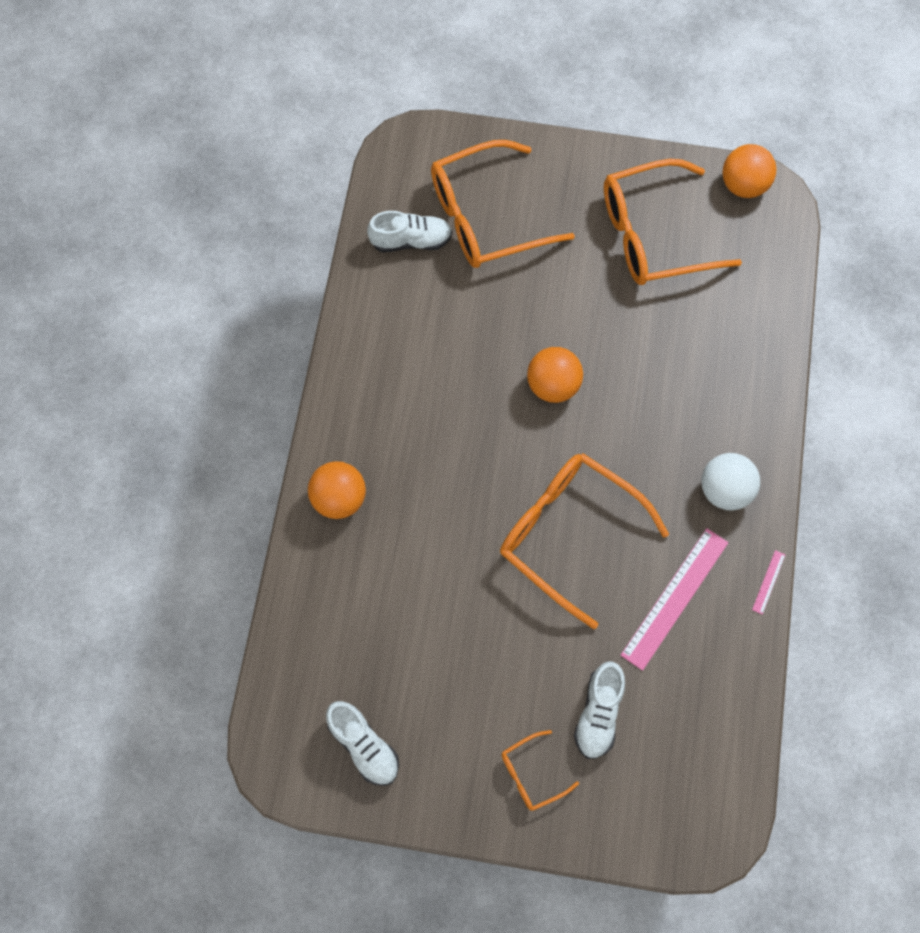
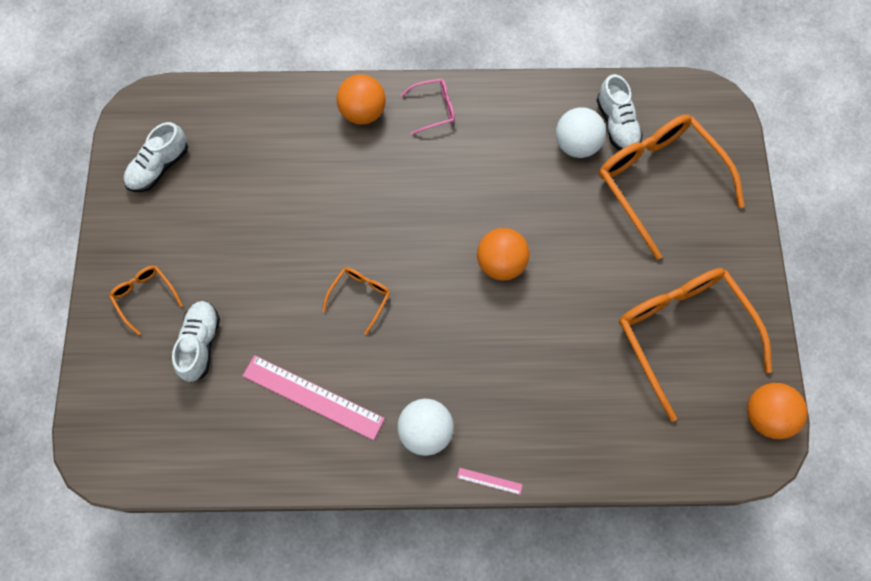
camera: 80 degrees right, 0 degrees up
(351, 420) = (434, 109): none -> pink glasses
(427, 284) = (576, 145): none -> white ball
(568, 533) = (360, 296): orange glasses -> orange glasses, size x0.45
(598, 714) = (200, 344): white shoe -> white shoe turned 90 degrees clockwise
(768, 582) = (340, 483): pink ruler -> pink ruler (489, 481)

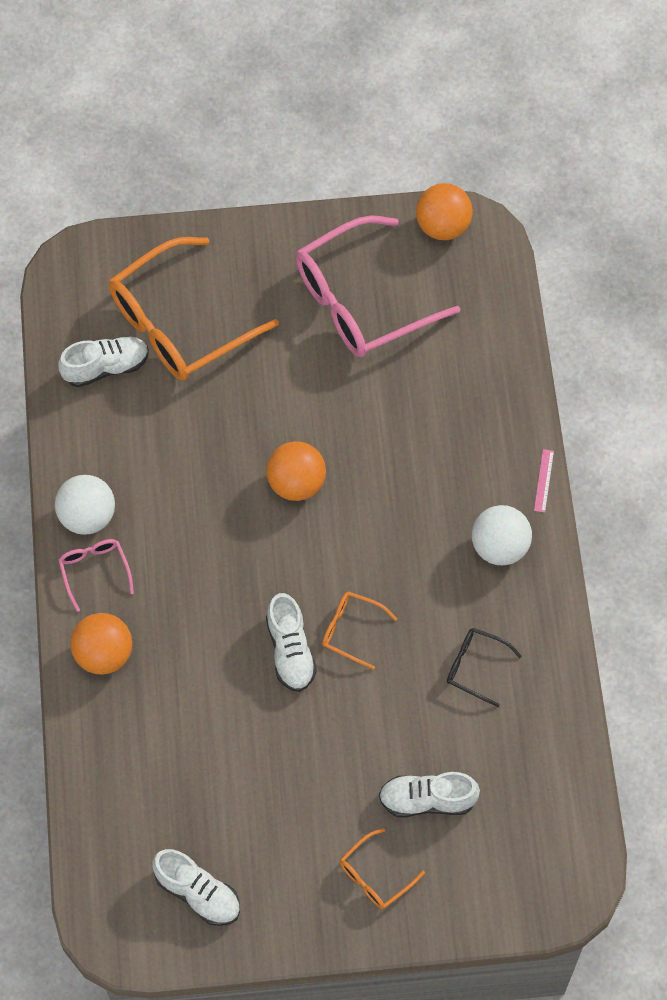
camera: 95 degrees left, 5 degrees down
(313, 397) = (475, 667): pink ruler -> black glasses
(348, 247) = (290, 651): none -> white shoe
(576, 145) = (136, 410): white ball -> white ball (87, 516)
(682, 333) = (361, 301): orange glasses -> pink glasses

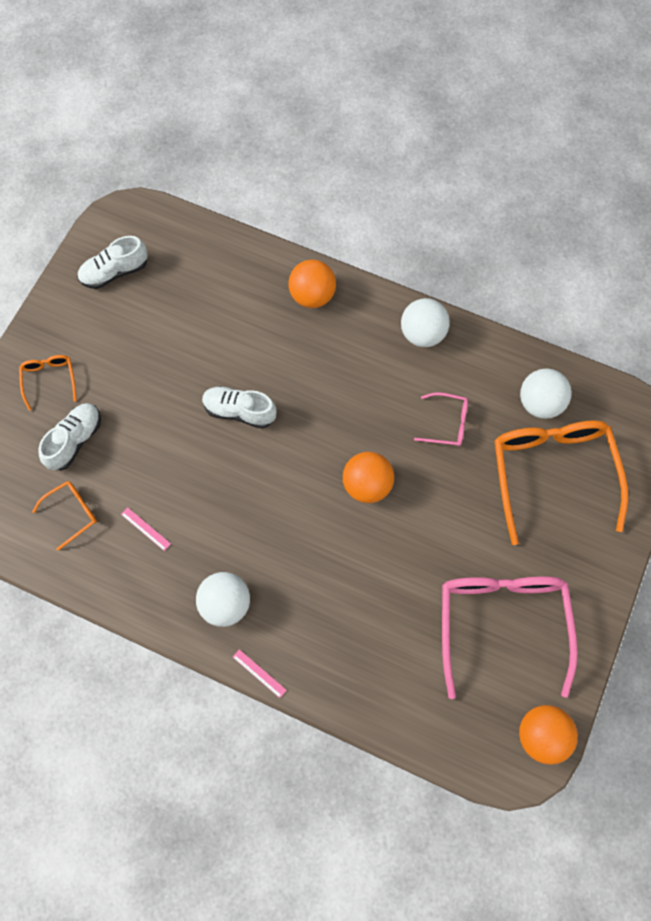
camera: 120 degrees right, 5 degrees up
(94, 571) = (377, 319): pink glasses -> pink glasses (447, 423)
(106, 367) = (540, 403): white shoe -> white ball
(351, 630) = (228, 459): orange glasses -> orange glasses (72, 513)
(475, 667) = (145, 529): black glasses -> pink ruler

